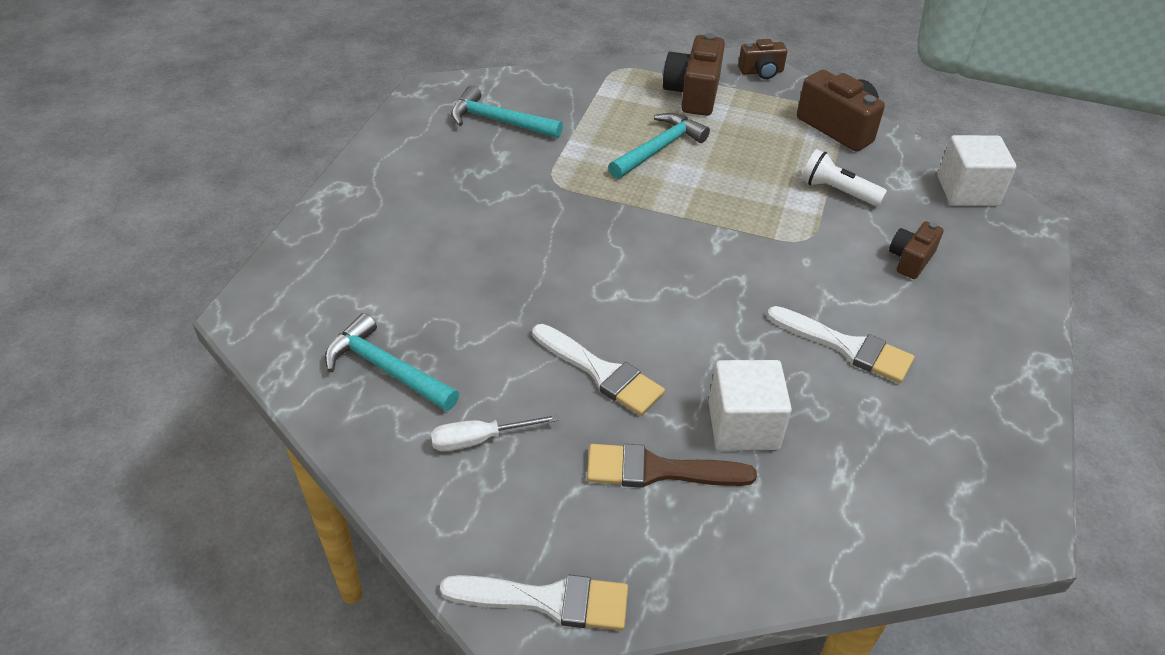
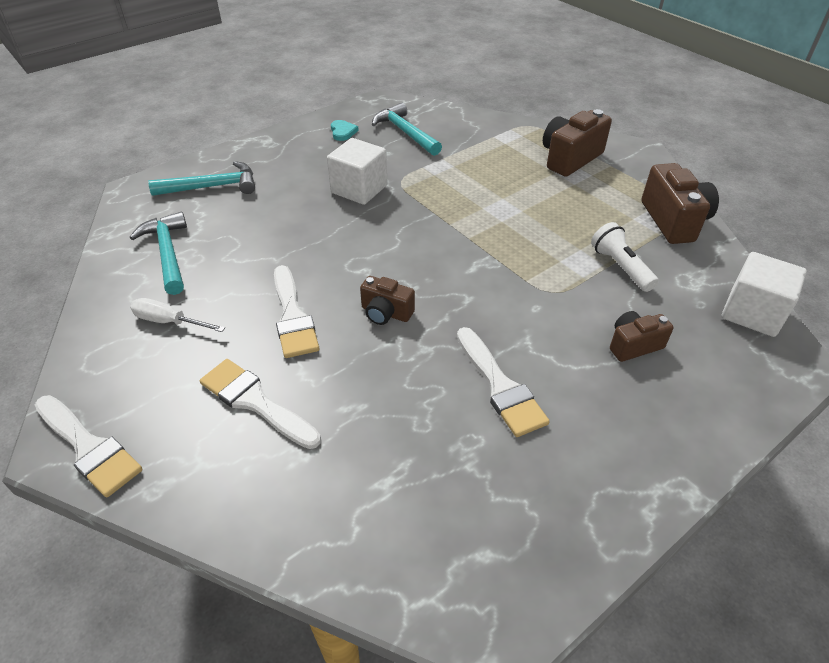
camera: 35 degrees right, 0 degrees up
(426, 145) = (343, 132): none -> turquoise heart
(658, 470) = (255, 402): brown brush -> white brush
(659, 148) = (502, 186): turquoise hammer -> turquoise hammer (213, 187)
(743, 425) = (351, 403): white cube -> white cube (359, 189)
(761, 72) = (645, 160): brown camera -> brown camera (386, 313)

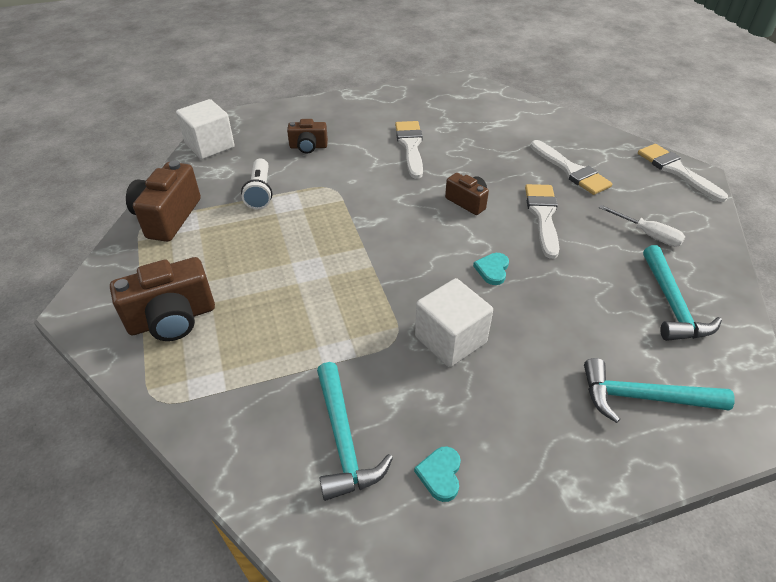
camera: 160 degrees left, 0 degrees up
(338, 245) = (492, 270): none -> turquoise heart

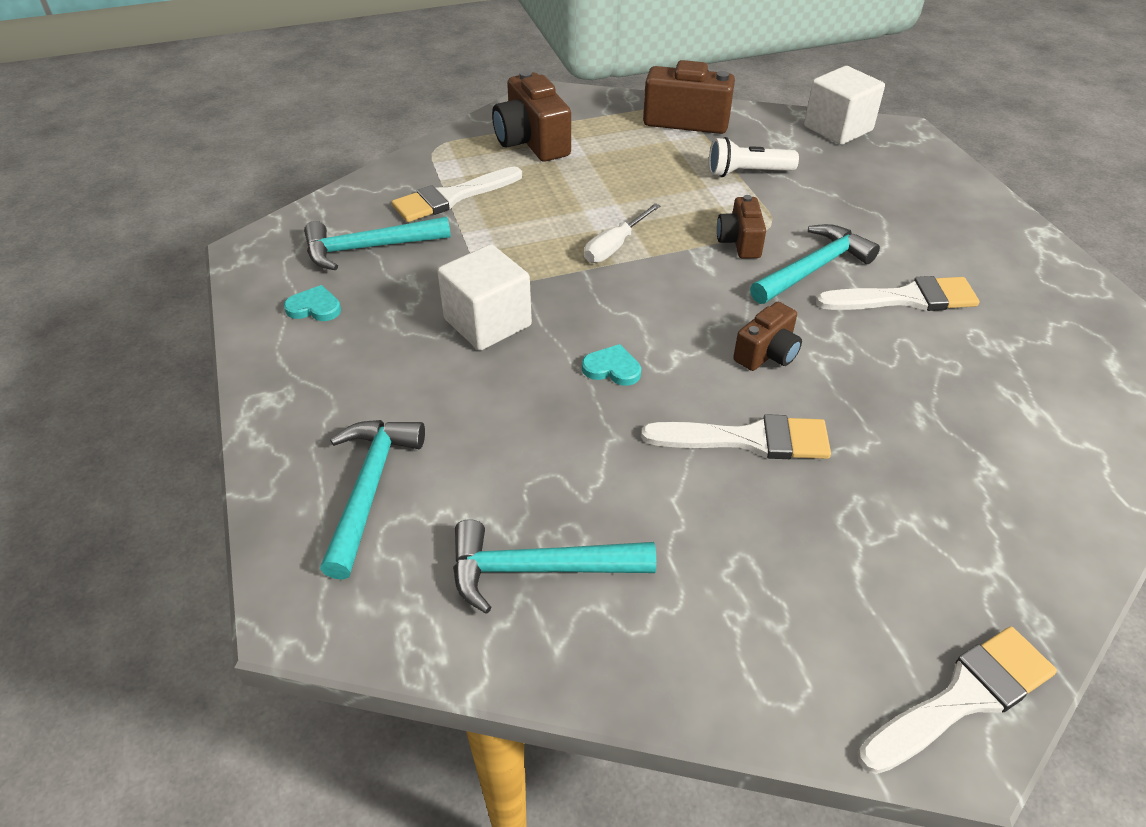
camera: 90 degrees right, 0 degrees up
(308, 147) = (864, 202): brown camera -> brown camera (740, 242)
(380, 175) = (813, 268): none -> turquoise hammer
(571, 170) = (900, 500): white brush -> white brush (452, 197)
(647, 234) = (717, 580): white screwdriver -> white screwdriver (615, 246)

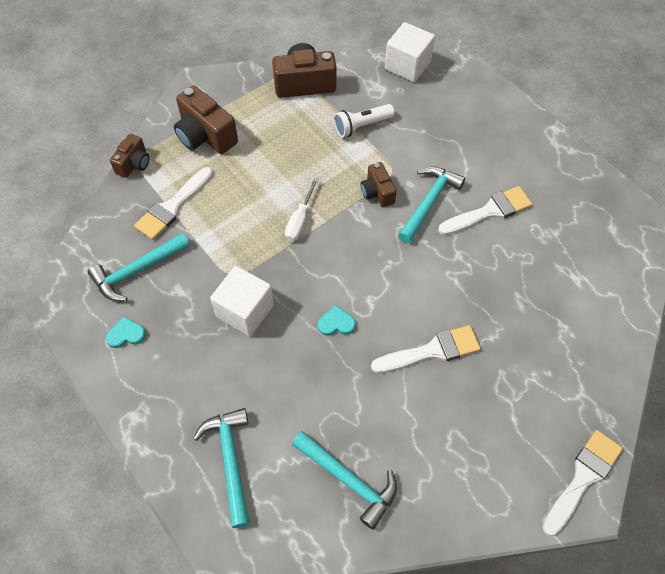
camera: 20 degrees left, 15 degrees up
(538, 569) = (349, 480): turquoise hammer -> turquoise hammer turned 120 degrees counterclockwise
(767, 354) = (422, 282): brown camera -> brown camera (134, 164)

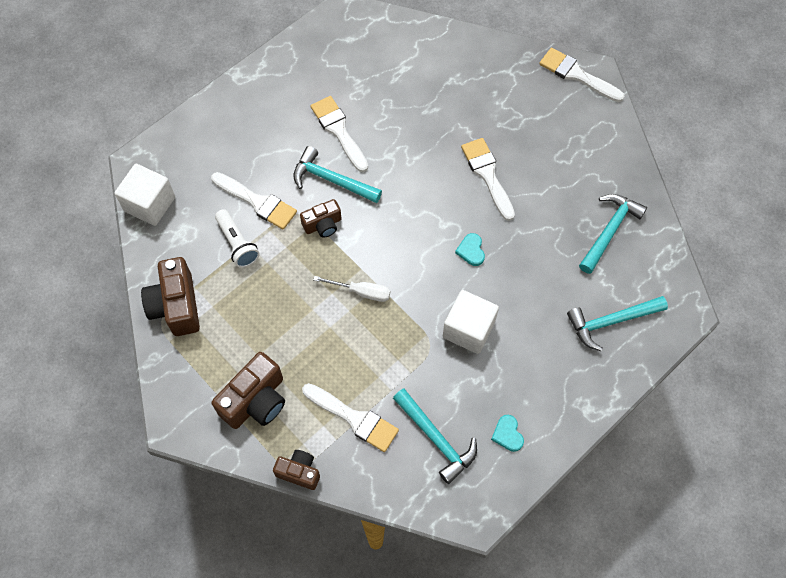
camera: 95 degrees left, 5 degrees up
(406, 142) = (257, 202): none -> white brush

